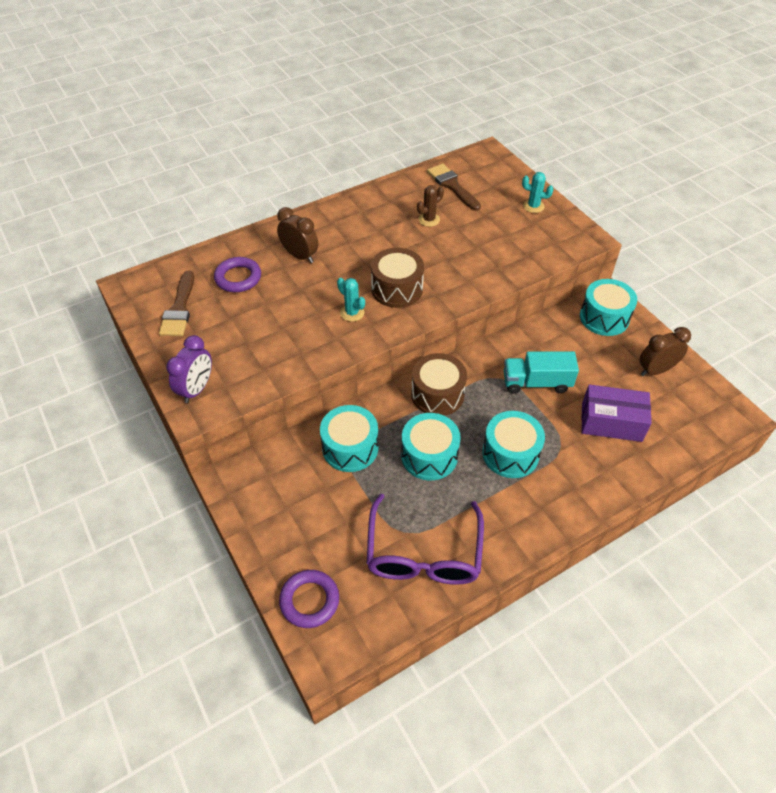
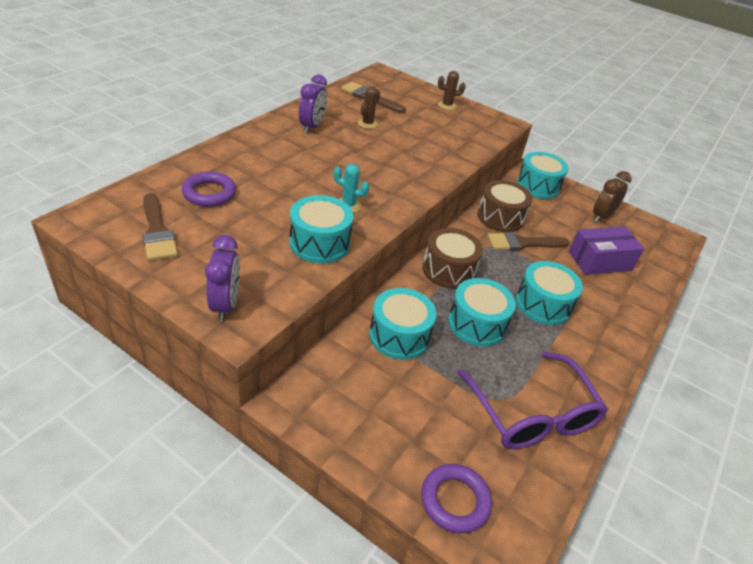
camera: 30 degrees left, 10 degrees down
(300, 256) = (264, 166): brown clock -> none
(303, 348) = (319, 243): none -> turquoise drum
(370, 216) = (312, 127): none -> purple clock
(397, 289) = (377, 179): brown drum -> brown drum (500, 217)
(533, 206) = (447, 105): turquoise cactus -> brown cactus
(536, 382) = (522, 243): turquoise truck -> brown brush

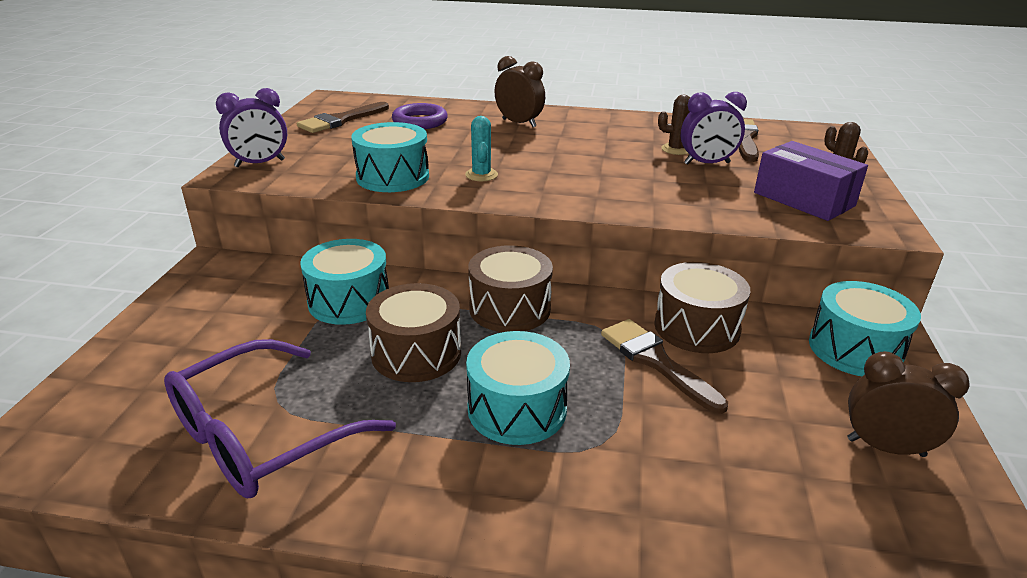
camera: 70 degrees right, 10 degrees down
(263, 154) = (519, 123): none -> brown clock
(312, 127) = (611, 129): purple clock -> purple clock (707, 163)
(455, 500) = (95, 395): purple ring -> none
(476, 324) = (416, 353): turquoise drum -> brown drum
(600, 261) = (722, 464): purple box -> purple box (804, 199)

